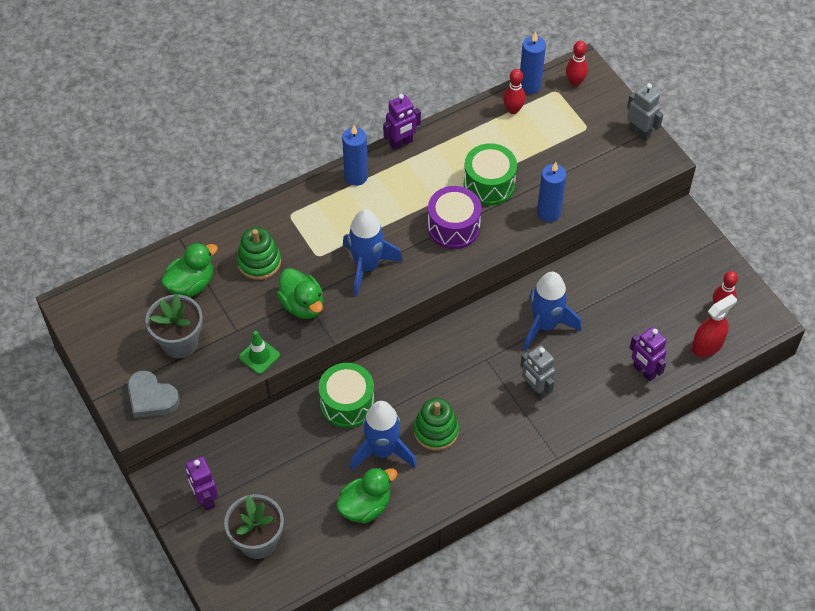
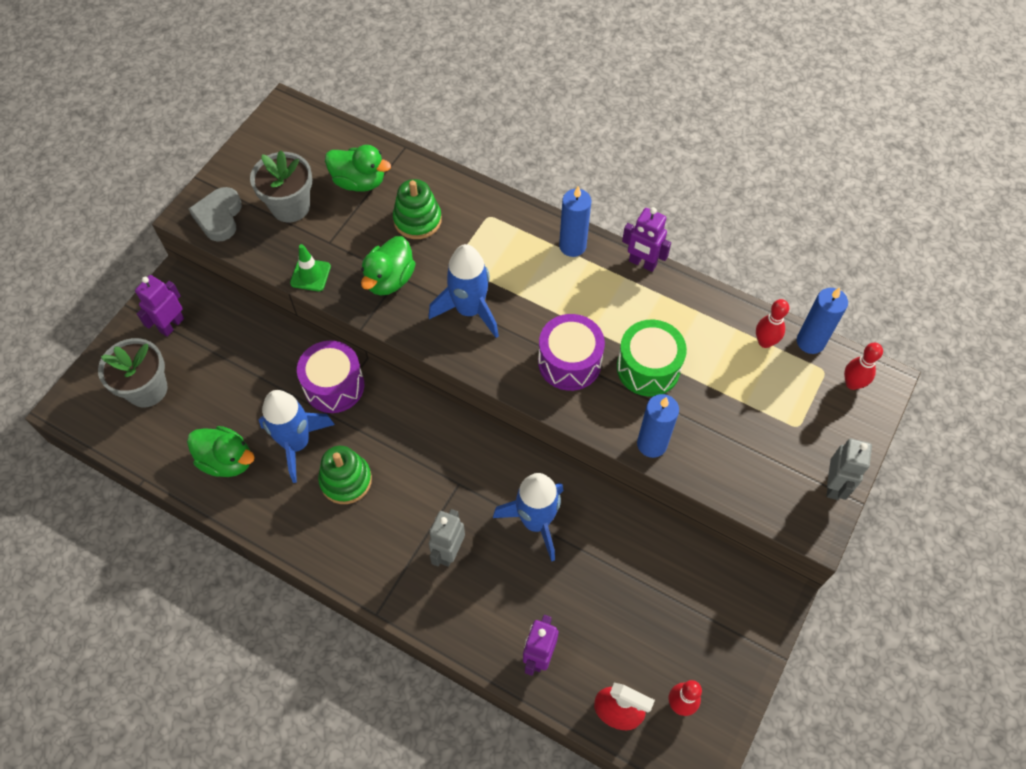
camera: 60 degrees right, 5 degrees up
(347, 404) = (334, 386): green drum -> purple drum

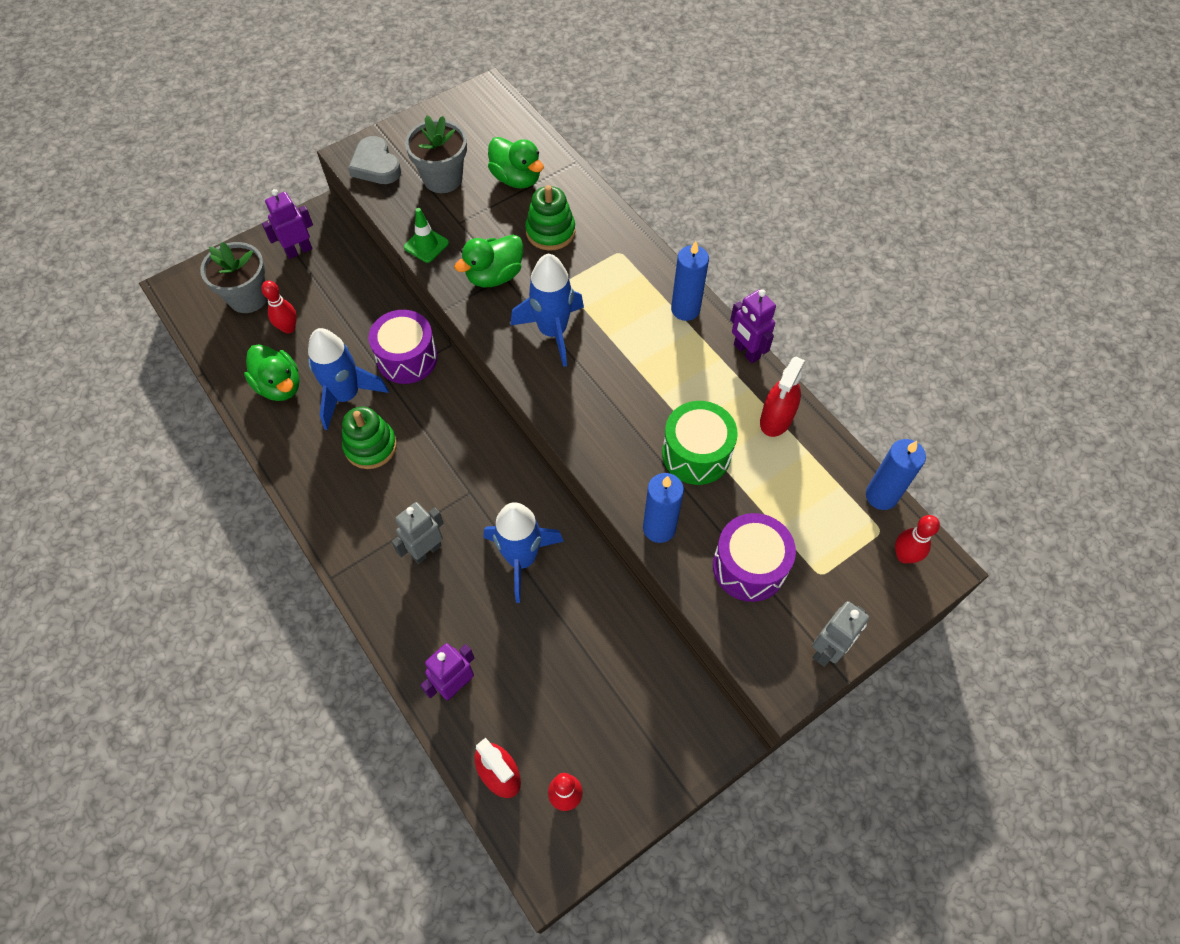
camera: 25 degrees right, 0 degrees up
(219, 217) = (376, 165): grey heart -> grey heart turned 60 degrees counterclockwise
(569, 362) = (621, 417): purple drum -> purple drum (749, 566)
(696, 311) = (776, 419): none -> red spray bottle
(765, 342) = (832, 476): red bowling pin -> red bowling pin (288, 328)

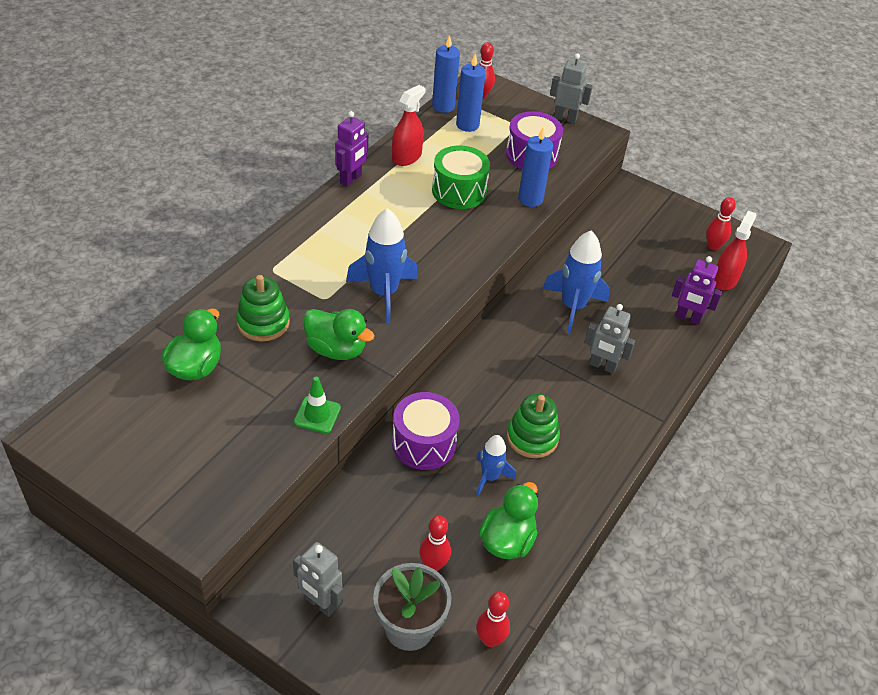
camera: 115 degrees left, 15 degrees down
(207, 344) = (490, 639): none -> red bowling pin
(299, 250) = (320, 604): purple robot -> grey robot
(346, 396) = (490, 477): blue rocket -> blue rocket, size x0.59
(376, 165) = (210, 502): grey heart -> none
(443, 178) = (214, 431): grey flower pot -> none
(685, 309) = (322, 218): blue candle -> blue candle (467, 125)
(776, 419) = (406, 157): red spray bottle -> red spray bottle turned 60 degrees counterclockwise

